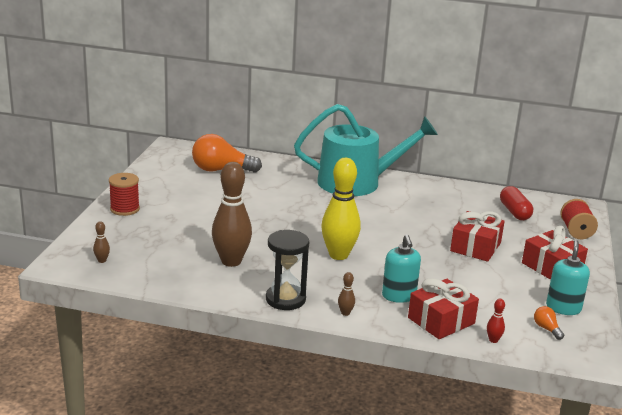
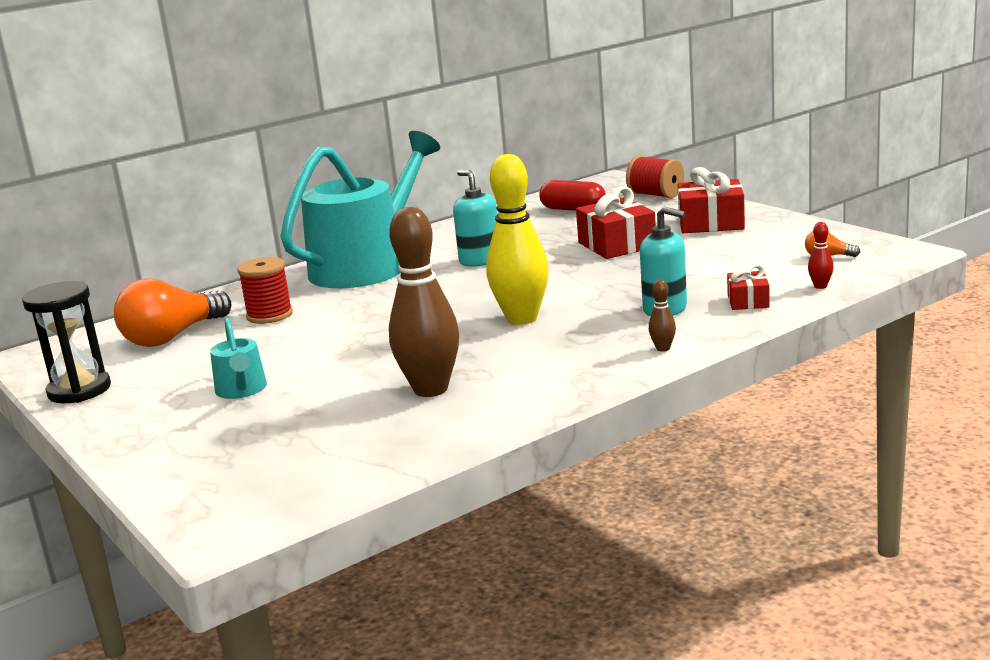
camera: 45 degrees left, 5 degrees down
(102, 260) = (269, 489): brown bowling pin -> none
(125, 209) = (146, 434): red spool -> red spool (269, 315)
(185, 212) = (242, 390): none -> turquoise watering can
(285, 299) = (580, 377): black hourglass -> black hourglass (79, 390)
(441, 320) = (748, 301): red gift -> red gift, size x0.56
(563, 308) = (797, 239): turquoise soap dispenser -> turquoise soap dispenser (480, 260)

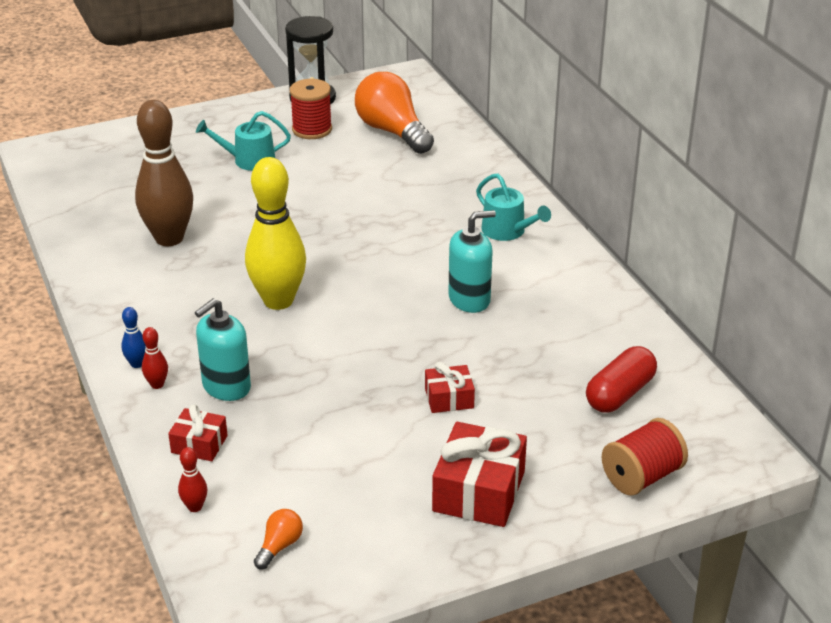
camera: 100 degrees right, 15 degrees up
(269, 315) = (406, 175): red spool -> red spool (312, 129)
(366, 266) = (507, 231): turquoise watering can -> turquoise watering can, size x0.42
(616, 245) = (449, 398): red gift -> red gift, size x0.56
(663, 348) = (137, 364): brown bowling pin -> blue bowling pin
(686, 333) = (157, 384): none -> red bowling pin

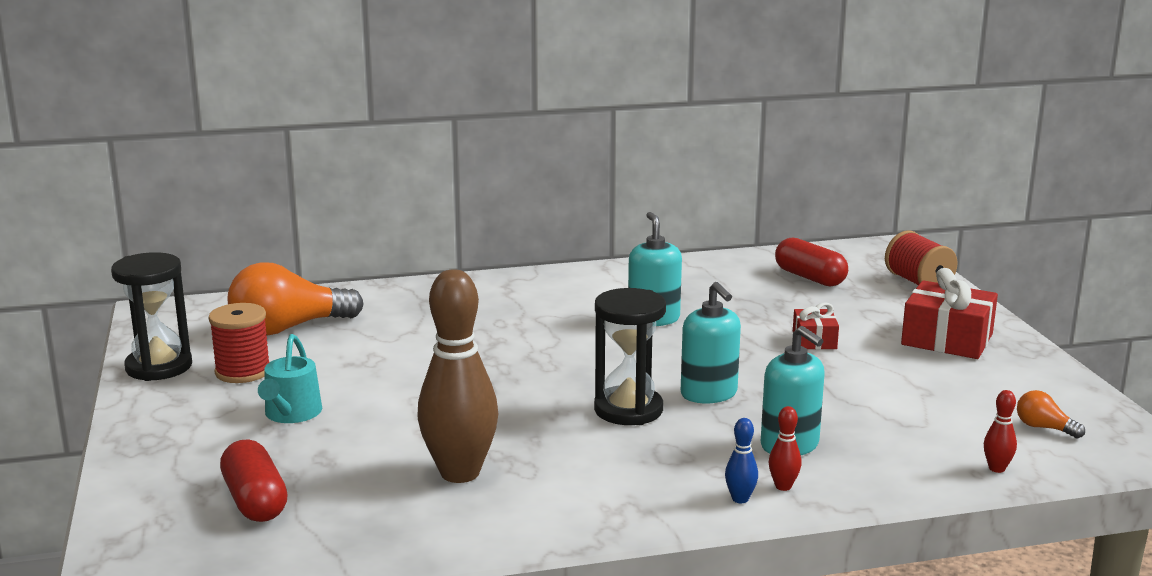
camera: 80 degrees left, 15 degrees down
(129, 171) = (255, 501): none -> red capsule
(199, 444) = (892, 463): red gift -> none
(278, 301) = (628, 410): yellow bowling pin -> black hourglass
(315, 340) = (709, 394): none -> turquoise soap dispenser
(507, 231) = (537, 293): turquoise watering can -> none

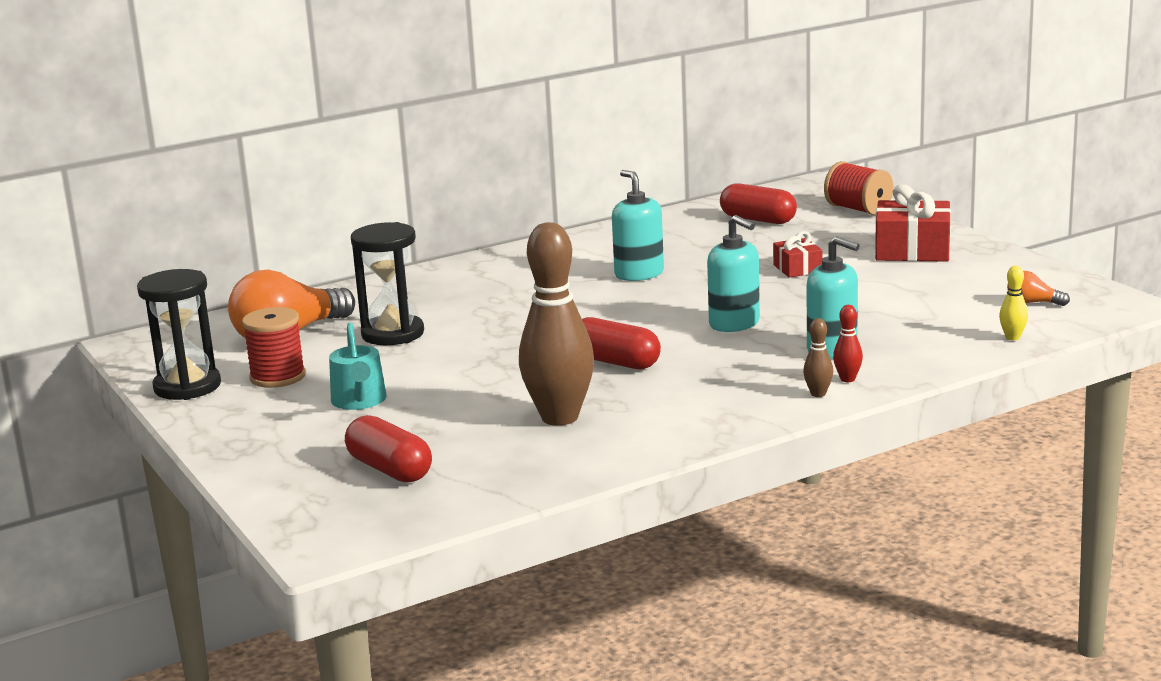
camera: 15 degrees left, 0 degrees up
(560, 417) = (615, 362): none -> red capsule
(628, 410) = (672, 347): black hourglass -> black hourglass (392, 334)
(740, 499) = (818, 394): blue bowling pin -> brown bowling pin
(996, 468) = (1012, 337): red bowling pin -> yellow bowling pin

